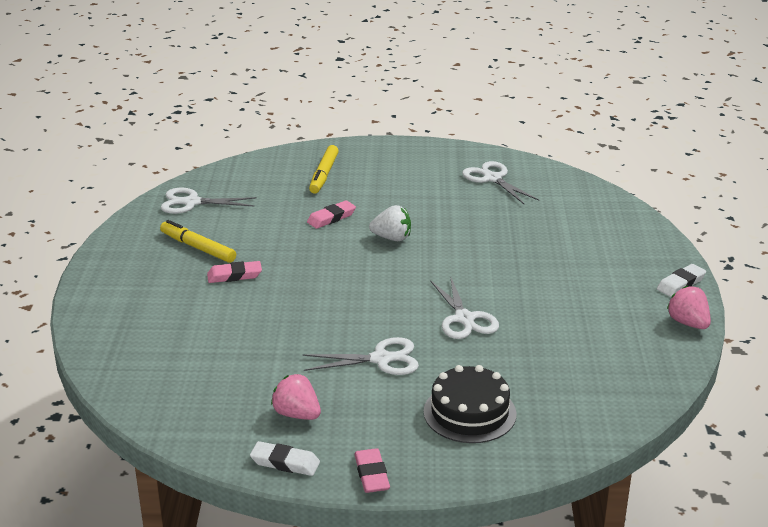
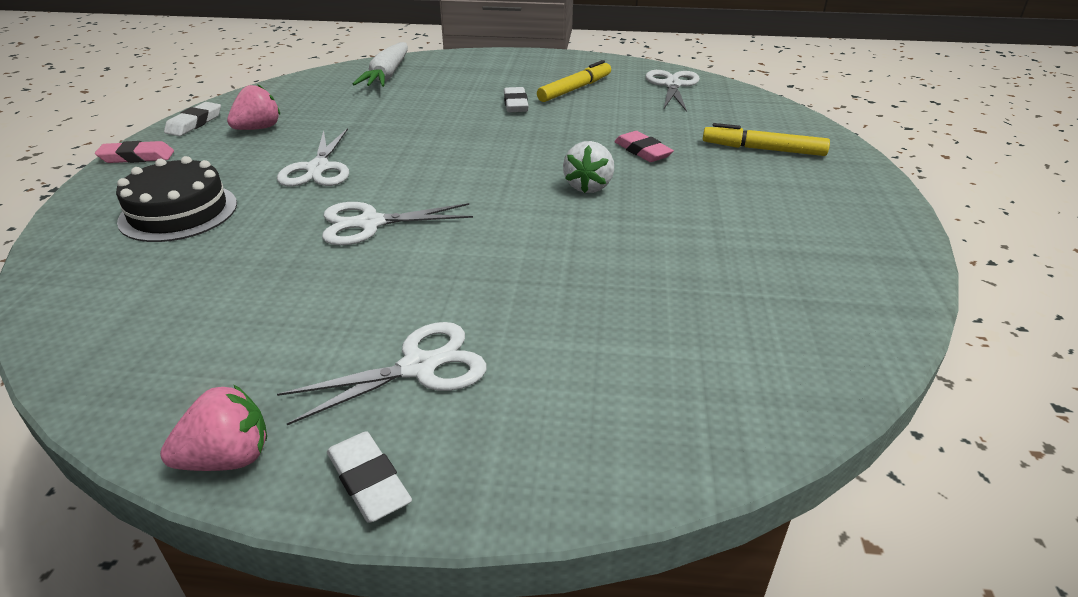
camera: 95 degrees right, 5 degrees up
(145, 359) = (387, 75): none -> white carrot
(234, 275) = (515, 104): pink eraser -> white eraser
(492, 178) = (799, 284): white scissors -> white scissors (418, 367)

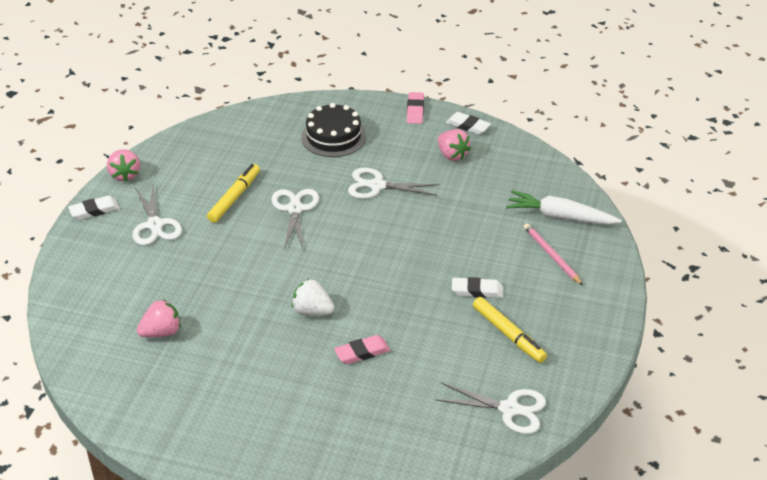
camera: 100 degrees right, 5 degrees up
(450, 77) = (551, 255): none -> pink pencil
(696, 301) = (161, 332): none -> pink strawberry
(763, 149) = (346, 431): yellow marker -> yellow marker (235, 197)

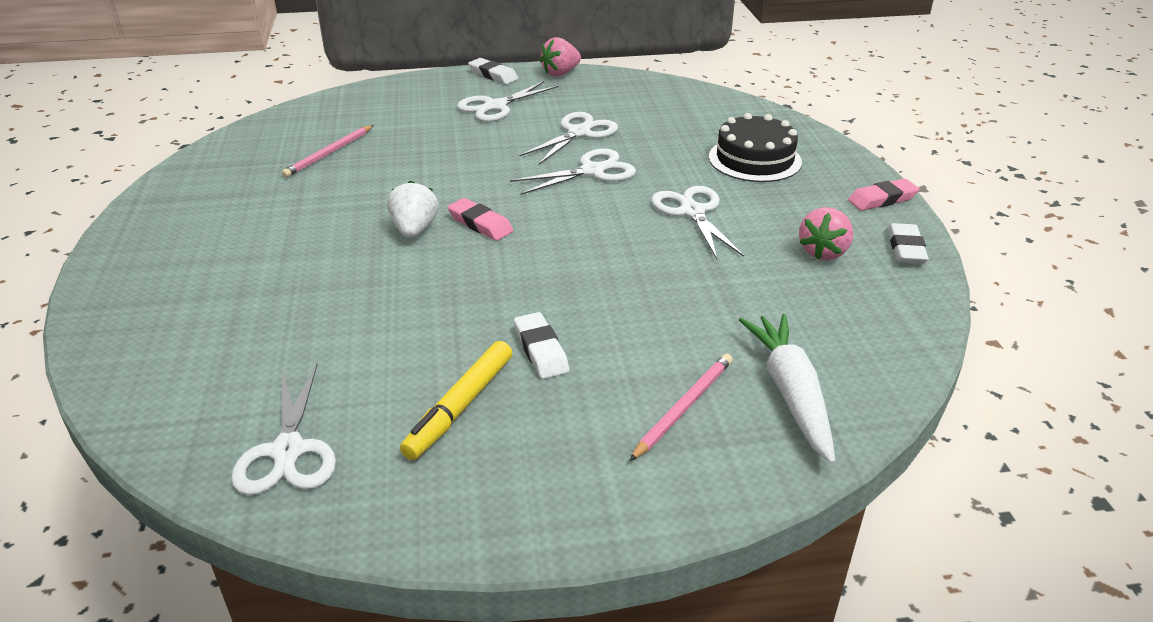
camera: 65 degrees right, 5 degrees down
(161, 332) = (329, 153): pink strawberry -> pink pencil
(235, 197) = (579, 133): yellow marker -> white scissors
(362, 352) = (355, 285): pink eraser -> pink eraser (480, 224)

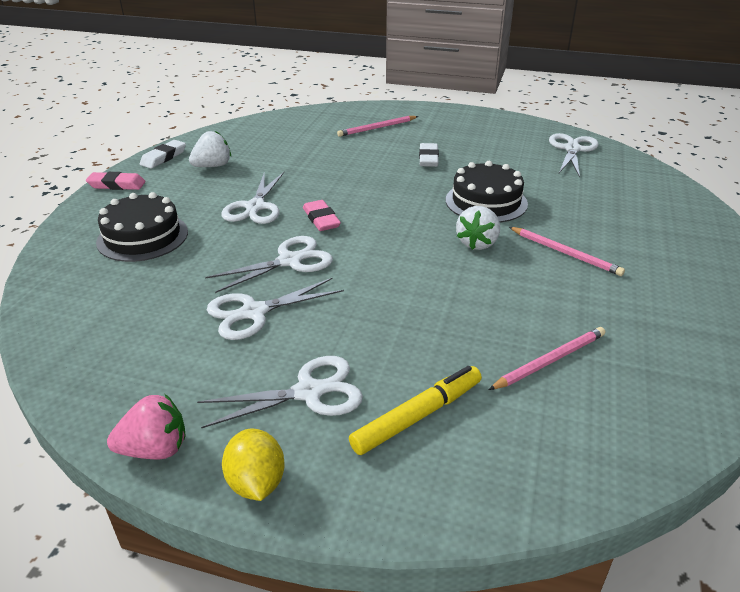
camera: 155 degrees left, 0 degrees up
(312, 241) = (565, 253): none -> pink pencil
(420, 288) = (486, 202): none -> black cake
(460, 407) = (483, 147): yellow marker -> yellow marker (418, 416)
(480, 224) = (421, 236): pink eraser -> pink eraser (321, 219)
(493, 75) = (256, 482): white eraser -> yellow lemon
(592, 171) = (289, 261): white scissors -> white scissors turned 150 degrees clockwise
(791, 393) = (324, 123): white carrot -> none
(823, 252) = (213, 166): pink strawberry -> white strawberry

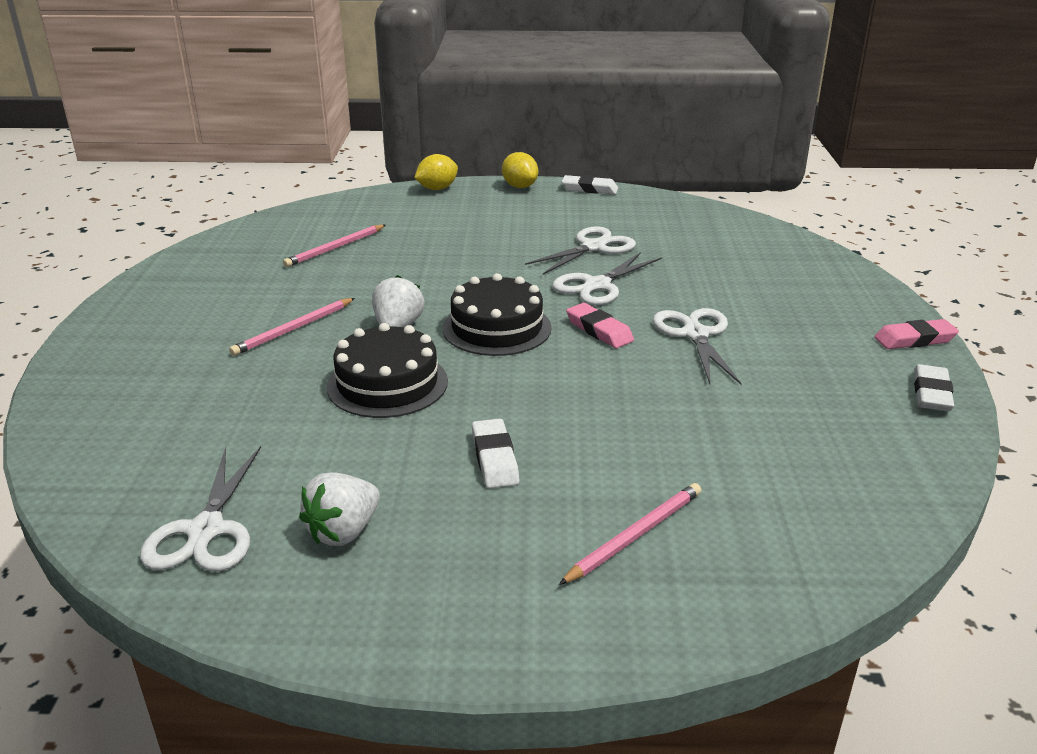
camera: 165 degrees right, 5 degrees down
(142, 237) = (777, 287): black cake -> black cake (497, 328)
(155, 449) = (589, 189): pink strawberry -> white eraser
(213, 166) = (833, 388): white strawberry -> white strawberry (344, 531)
(309, 392) = (514, 216): white scissors -> none
(397, 505) = (437, 189): none -> yellow lemon
(418, 416) = (434, 215): yellow marker -> none
(565, 253) = (293, 329): pink pencil -> pink pencil turned 75 degrees counterclockwise

